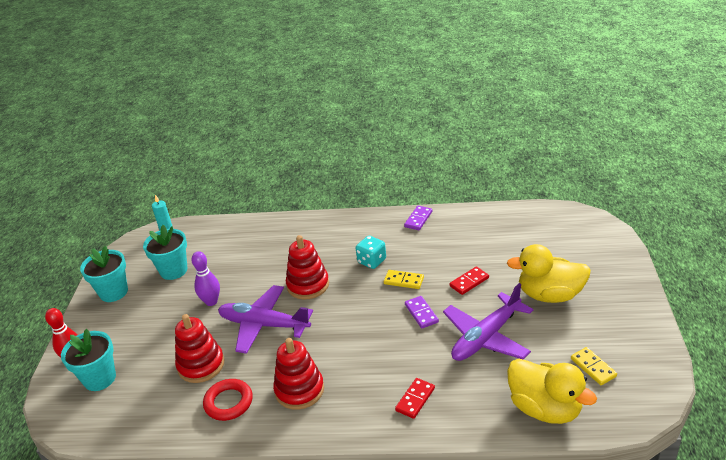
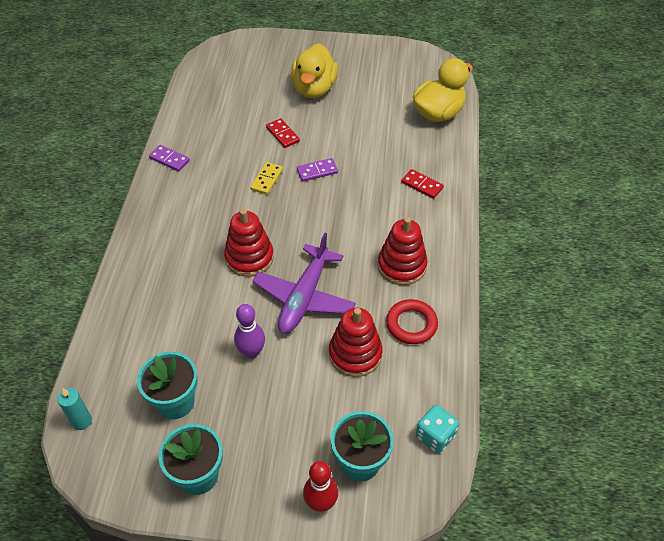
camera: 90 degrees left, 15 degrees up
(372, 261) = (227, 202): turquoise dice -> turquoise dice (435, 436)
(486, 337) = (357, 133): purple plane -> none
(593, 367) = (400, 81): yellow domino -> none

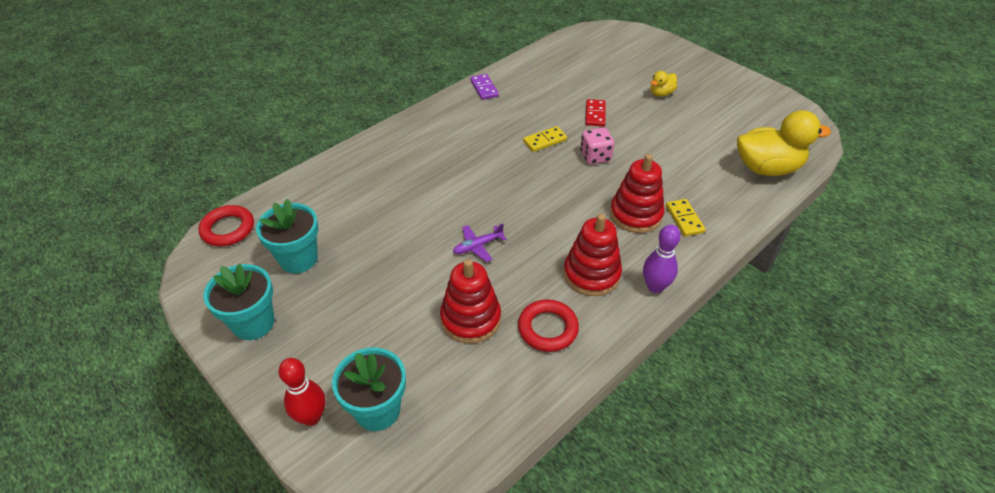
camera: 40 degrees right, 5 degrees down
(82, 421) = (228, 229): turquoise candle -> red ring
(249, 257) = (467, 190): red stacking toy -> red stacking toy (636, 214)
(251, 352) = (391, 260): purple bowling pin -> purple bowling pin (655, 286)
(304, 297) = (477, 246): purple plane -> purple plane, size x0.46
(314, 89) = (661, 93): yellow duck -> yellow duck, size x0.48
(317, 171) = (595, 156): purple domino -> pink dice
(422, 185) = (684, 219): red domino -> yellow domino
(435, 436) = (465, 440): turquoise dice -> none

